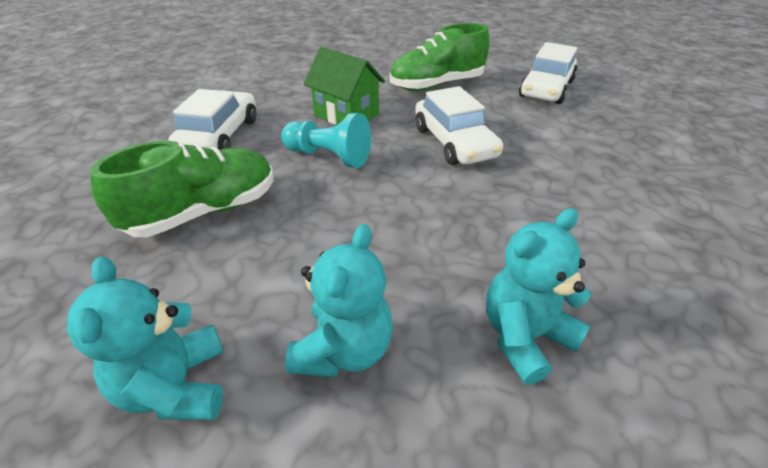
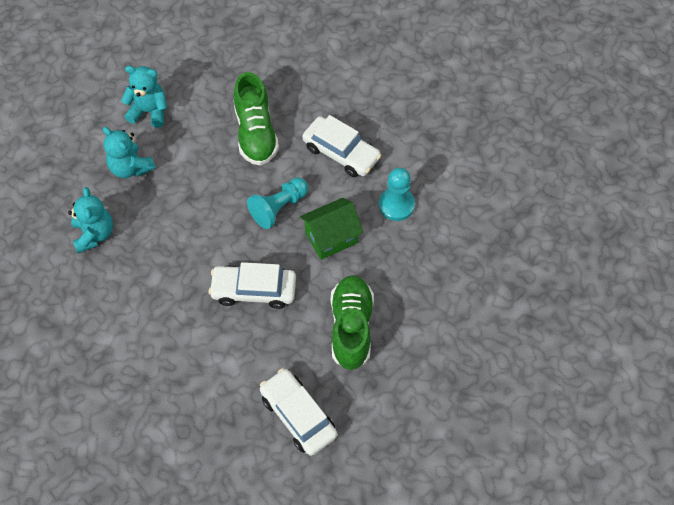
camera: 115 degrees right, 20 degrees up
(280, 92) = (396, 205): none -> turquoise pawn

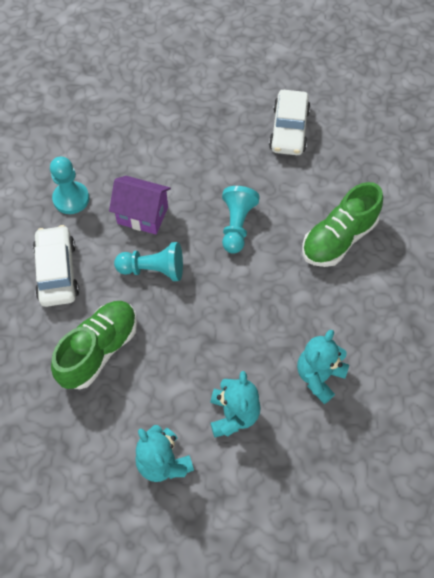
camera: 135 degrees left, 0 degrees up
(254, 290) = (237, 226): white car -> turquoise pawn
(331, 238) = (142, 215): green house -> purple house
(351, 327) = (199, 150): green shoe -> green shoe (338, 239)

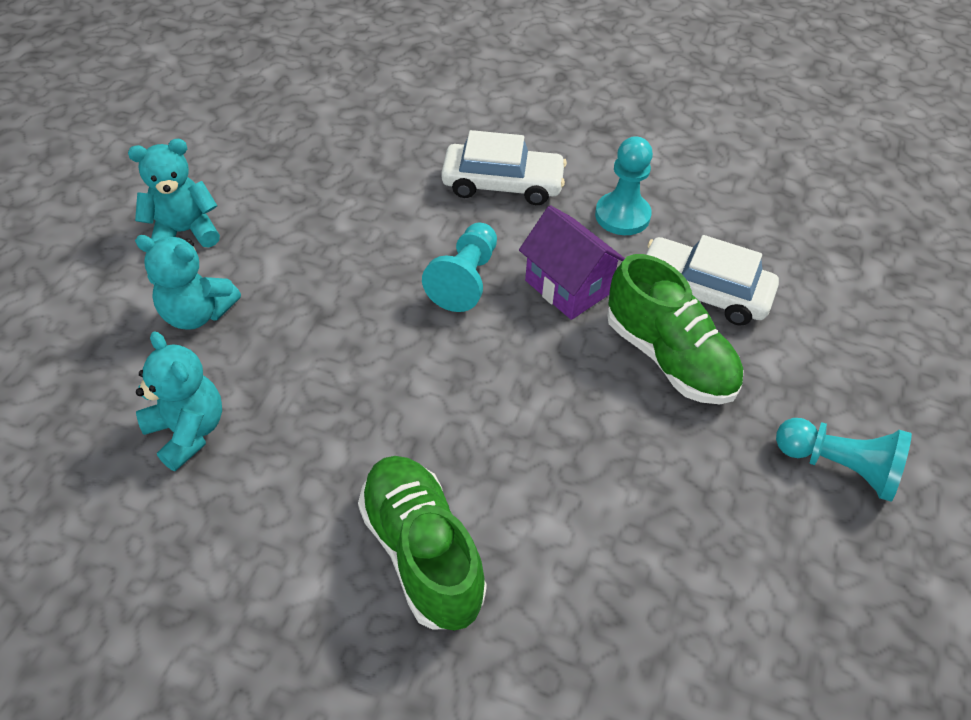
camera: 105 degrees right, 10 degrees down
(99, 350) = (367, 203): green shoe -> green shoe (669, 357)
(142, 215) = (567, 287): purple house -> purple house turned 75 degrees counterclockwise
(237, 226) = (507, 401): turquoise pawn -> turquoise pawn (839, 467)
(289, 130) = (712, 553): white car -> white car (703, 291)

